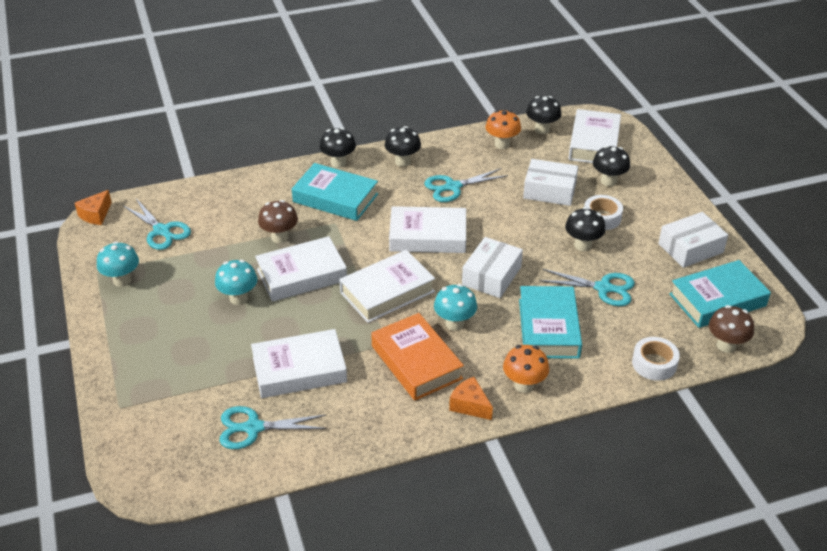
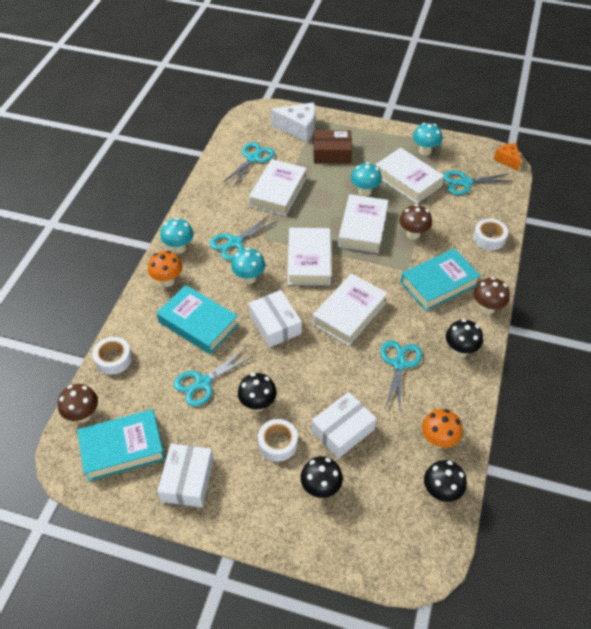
camera: 125 degrees right, 10 degrees up
(153, 414) = (298, 129): none -> white cheese
(185, 357) = (332, 153): none -> brown box
(242, 189) = (489, 238): none -> white tape
(338, 163) = (487, 308): black mushroom -> brown mushroom
(416, 362) = (235, 242): orange book -> turquoise scissors
(470, 405) = (179, 248): orange cheese -> turquoise mushroom
(594, 143) = (387, 523): white book -> white book (407, 180)
(717, 300) = (122, 448): turquoise book -> turquoise book turned 60 degrees clockwise

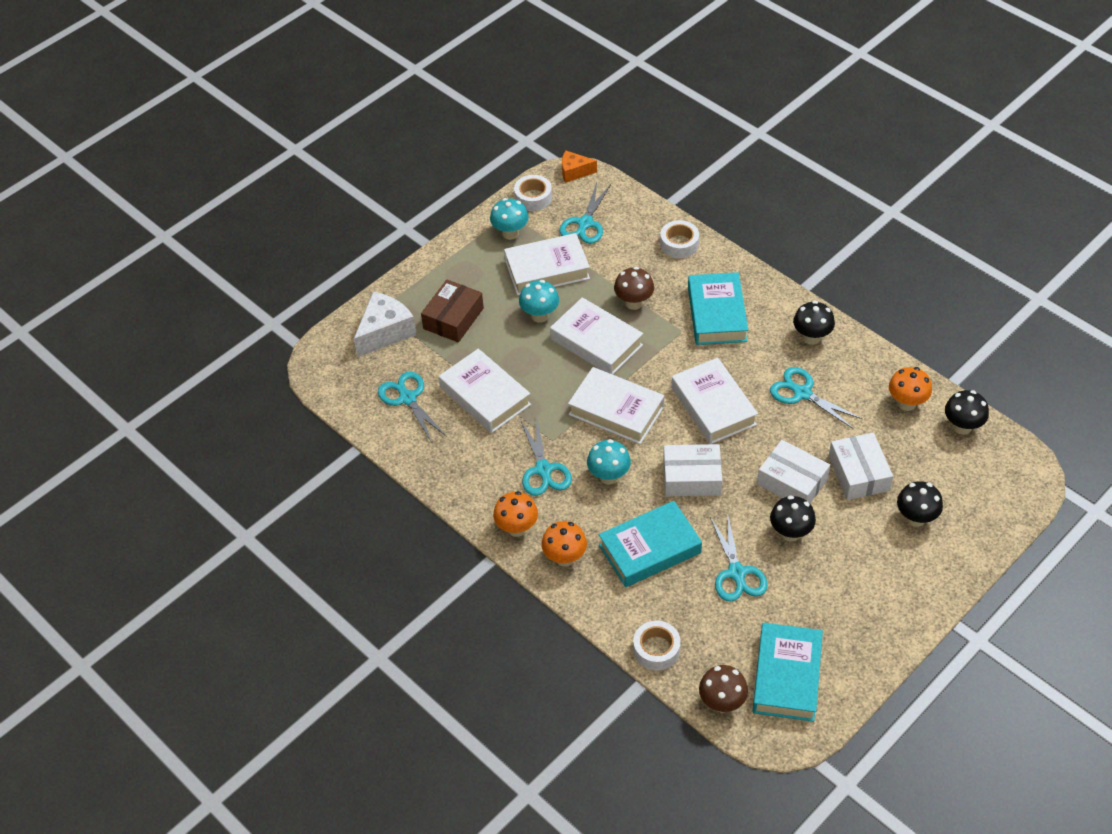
camera: 60 degrees left, 0 degrees up
(179, 248) = (517, 528): turquoise mushroom -> orange mushroom
(187, 480) = (855, 628): white box -> white box (792, 482)
(278, 443) = (847, 534): white tape -> white tape (533, 198)
(487, 308) = (770, 291): brown mushroom -> none

